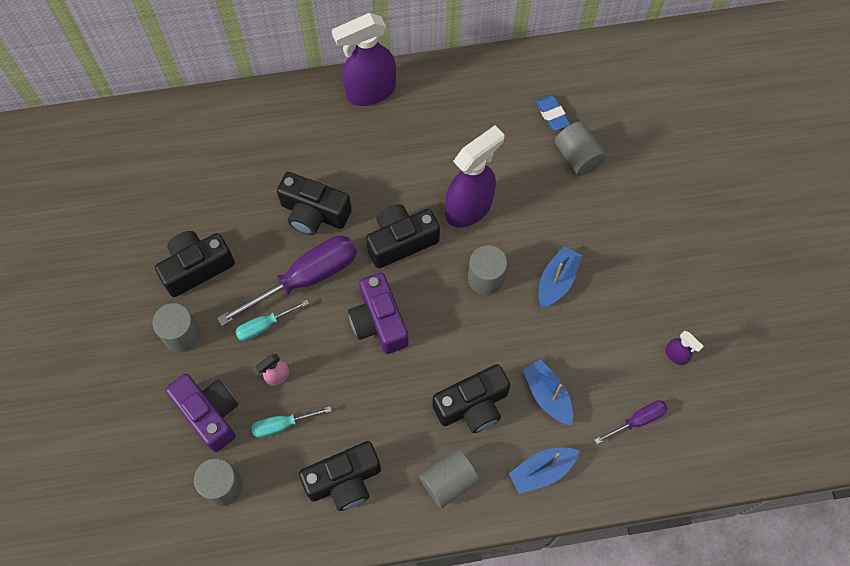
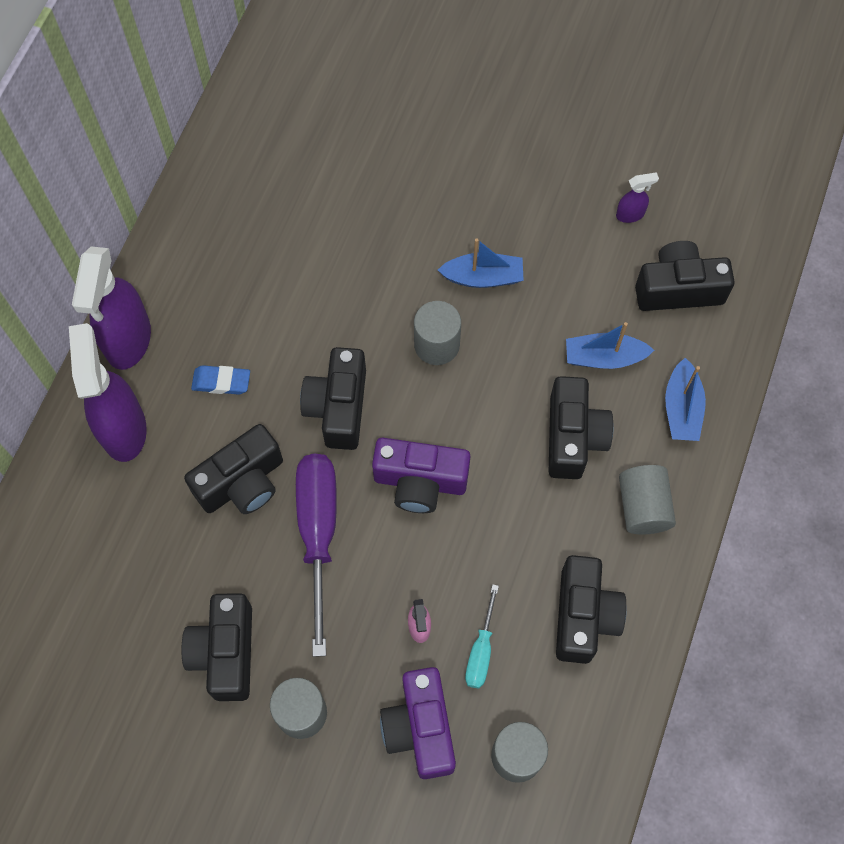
camera: 60 degrees left, 0 degrees up
(209, 414) = (420, 728): purple camera -> purple camera turned 90 degrees counterclockwise
(264, 325) = (348, 610): turquoise screwdriver -> none
(469, 208) = (343, 315): purple spray bottle -> purple spray bottle (123, 428)
(552, 114) = (288, 173): blue eraser -> blue eraser (221, 382)
(557, 281) = (483, 277): blue boat -> blue boat turned 120 degrees clockwise
(577, 156) = (354, 177): grey cylinder -> none
(637, 420) = (678, 289): purple screwdriver -> black camera

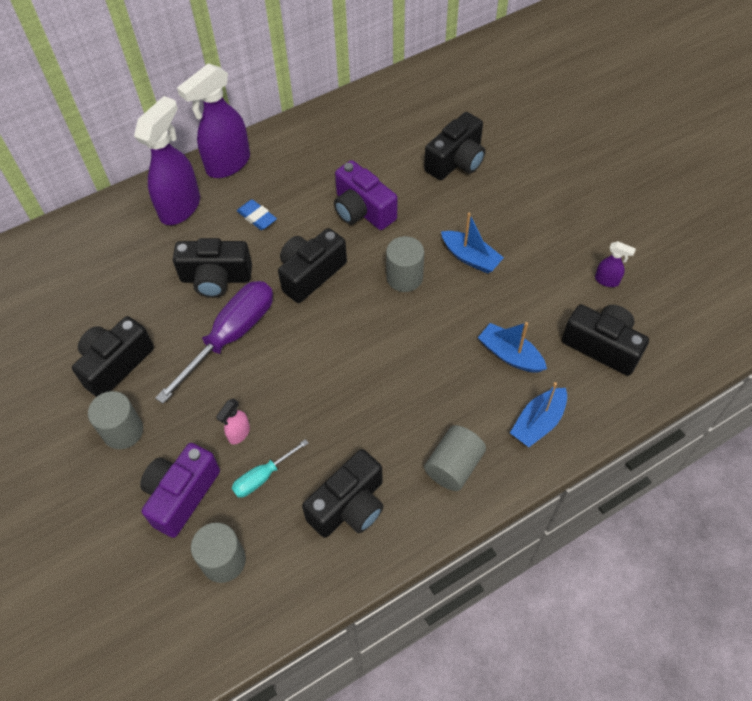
camera: 40 degrees right, 10 degrees down
(420, 481) = (320, 349): purple camera -> purple camera (362, 210)
(573, 437) = (444, 389): black camera -> black camera (456, 161)

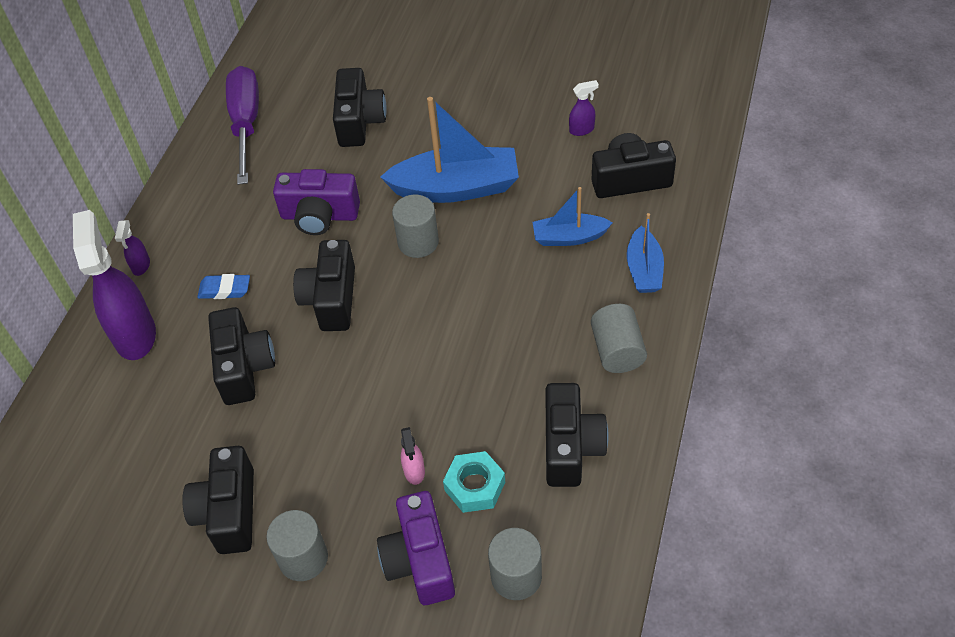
camera: 40 degrees left, 5 degrees down
(216, 278) = (244, 367): black camera -> black camera turned 60 degrees counterclockwise
(227, 164) = (141, 266): purple spray bottle -> purple spray bottle, size x0.44
(231, 336) = (315, 403): purple screwdriver -> purple screwdriver (246, 124)
(263, 477) = (475, 486): turquoise screwdriver -> turquoise nut
(470, 257) = (456, 188): blue boat -> blue boat, size x1.79

